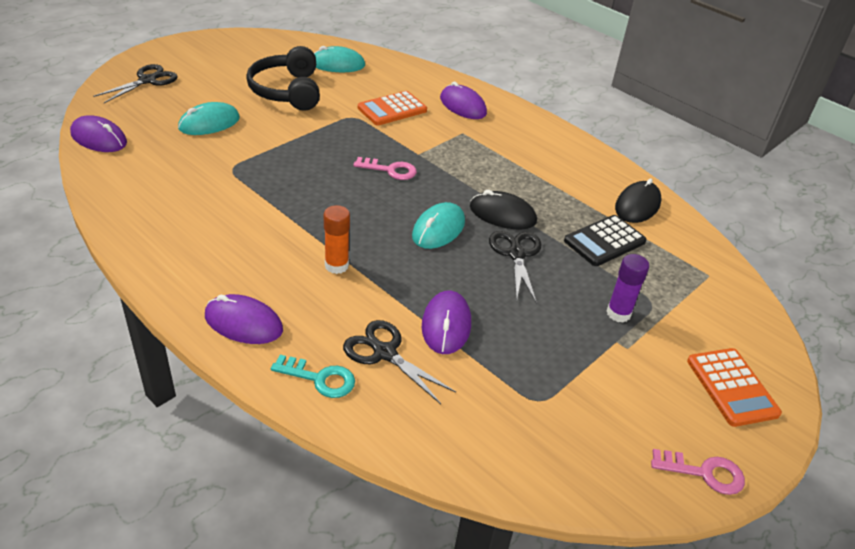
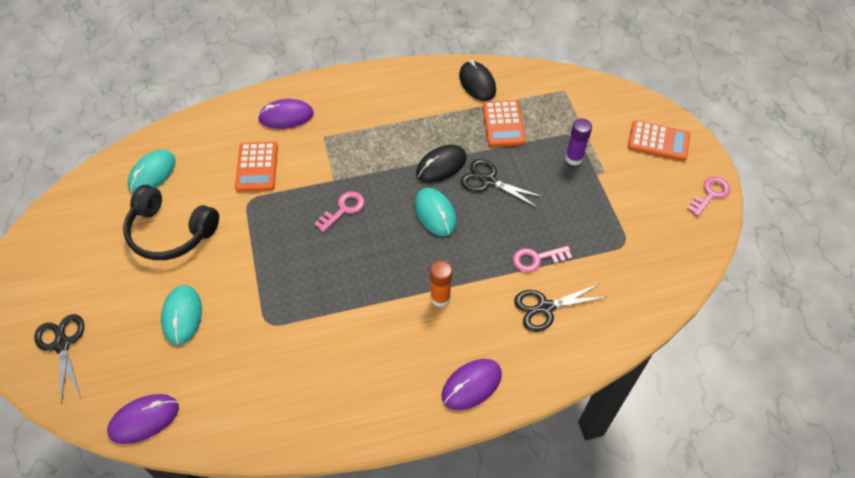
camera: 55 degrees left, 15 degrees up
(319, 378) = (550, 357): turquoise key -> none
(446, 325) = (537, 259): purple mouse -> pink key
(604, 241) = (503, 124): black calculator -> orange calculator

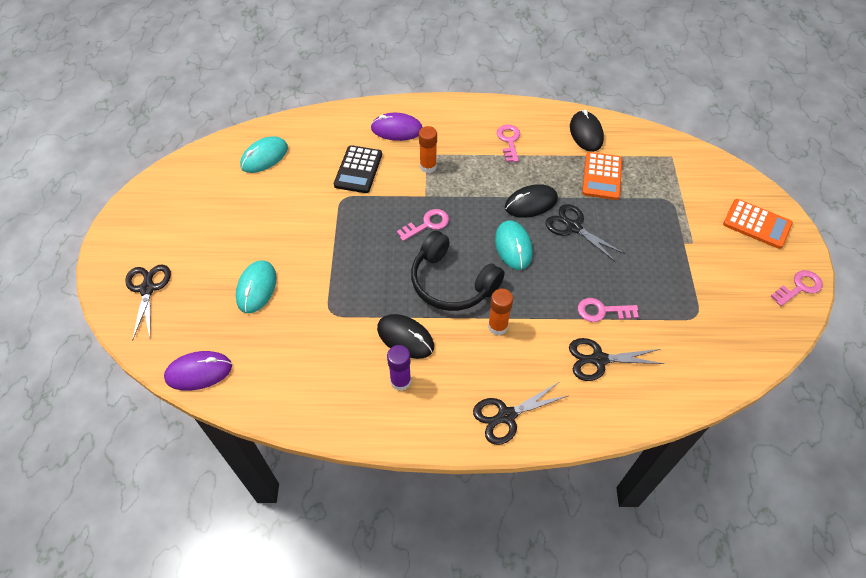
camera: 15 degrees right, 0 degrees up
(170, 232) = (266, 212): black headphones -> black headphones (451, 282)
(257, 167) = (358, 170): orange calculator -> black calculator
(328, 149) = (428, 167): none -> orange glue stick
(351, 331) = (405, 337): none -> black mouse
(403, 106) = (509, 141): none -> pink key
(471, 385) = (506, 416): purple mouse -> black scissors
(574, 158) = (664, 223): purple glue stick -> purple glue stick (400, 381)

